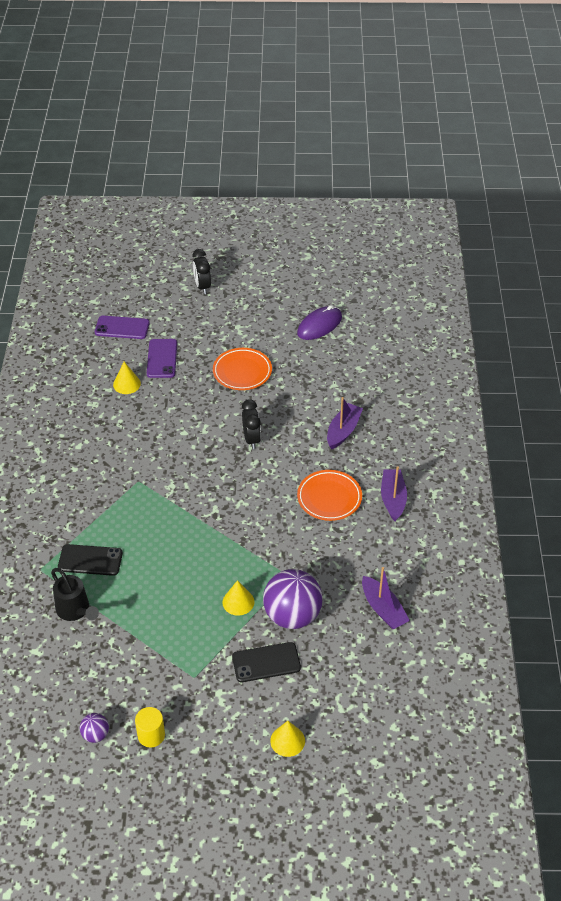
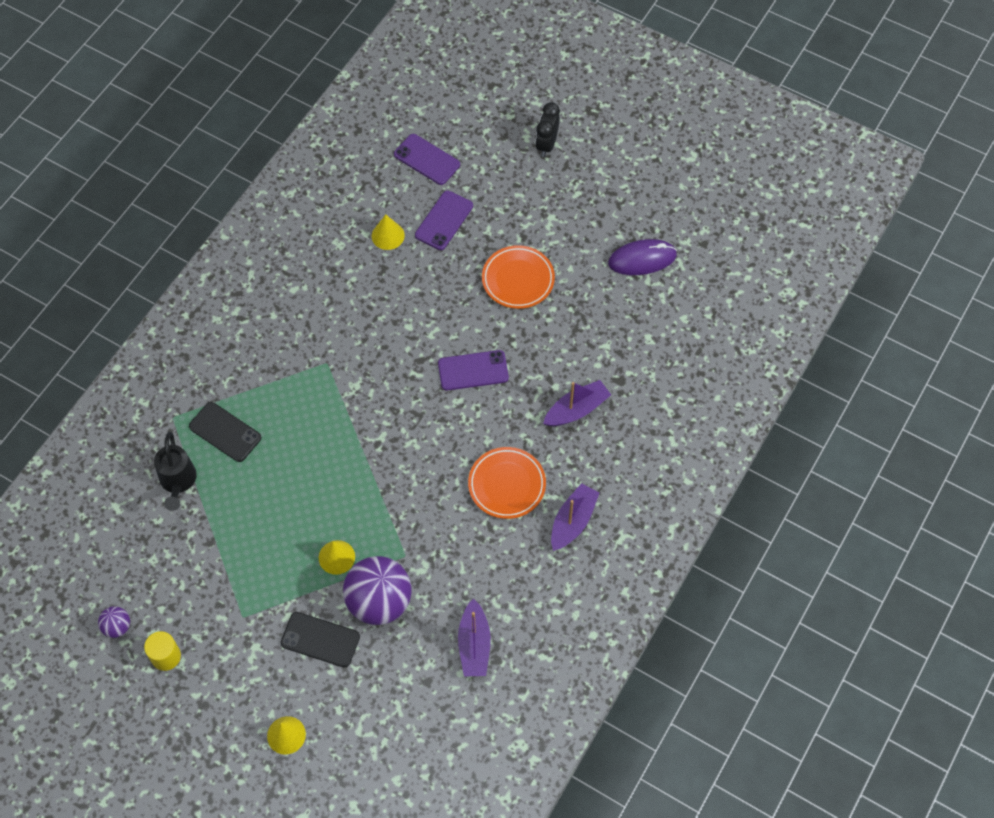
camera: 30 degrees right, 15 degrees up
(251, 439) = (473, 370): black clock -> purple phone

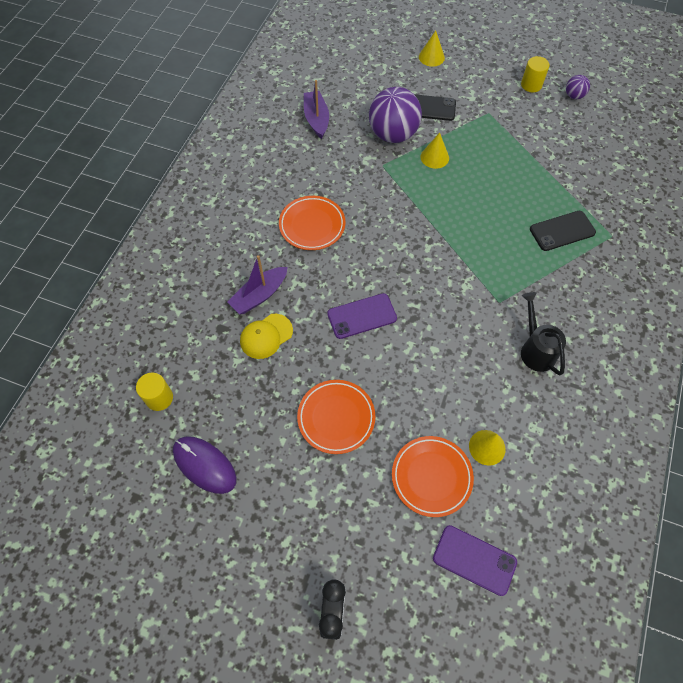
camera: 170 degrees right, 0 degrees up
(178, 482) = (581, 189): black watering can -> black watering can (535, 349)
(225, 432) = (562, 231): black phone -> black phone turned 45 degrees counterclockwise
(444, 220) = (431, 477): purple phone -> orange plate
(573, 521) = (253, 207): purple boat -> none
(574, 365) = (266, 336): none -> yellow cap
(642, 259) = (204, 465): purple mouse -> purple mouse turned 60 degrees clockwise
(683, 322) = (159, 398): none -> yellow cylinder

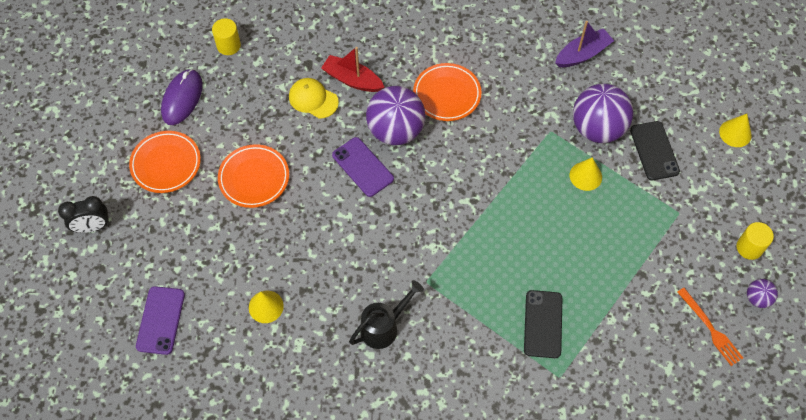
camera: 70 degrees right, 0 degrees up
(259, 295) = (352, 80): purple boat -> red boat
(333, 277) = (395, 131): none -> purple ball
(431, 477) = (223, 268): orange plate -> orange plate (166, 164)
(562, 231) = (543, 324): black phone -> black phone turned 45 degrees clockwise
(591, 130) = (710, 328): none -> orange fork

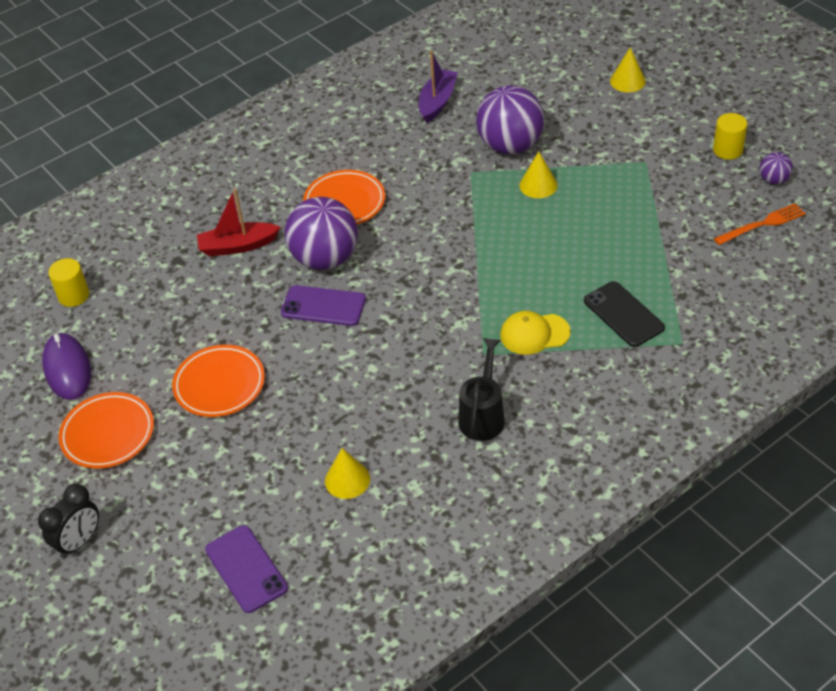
camera: 35 degrees left, 15 degrees down
(313, 99) = (213, 285): yellow cap -> yellow cap (534, 334)
(654, 151) = (576, 132): black phone -> none
(710, 328) = (762, 224): orange fork -> orange fork turned 45 degrees counterclockwise

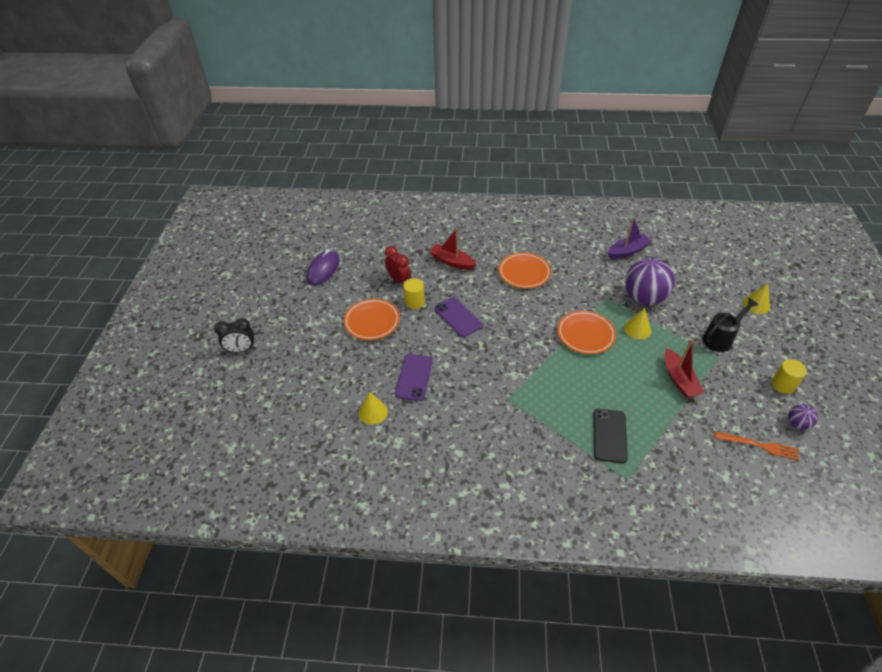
camera: 40 degrees right, 0 degrees up
(74, 296) = (361, 239): yellow cylinder -> yellow cylinder (414, 302)
(108, 434) = (305, 310): orange plate -> orange plate (585, 335)
(193, 313) = (398, 280): none -> red clock
(246, 569) = (284, 418): purple phone -> purple phone (414, 377)
(325, 259) = (484, 294): purple ball -> none
(483, 415) = (472, 432): black watering can -> black watering can (720, 338)
(534, 334) = (546, 408): yellow cap -> none
(631, 210) = (679, 379): none -> red boat

